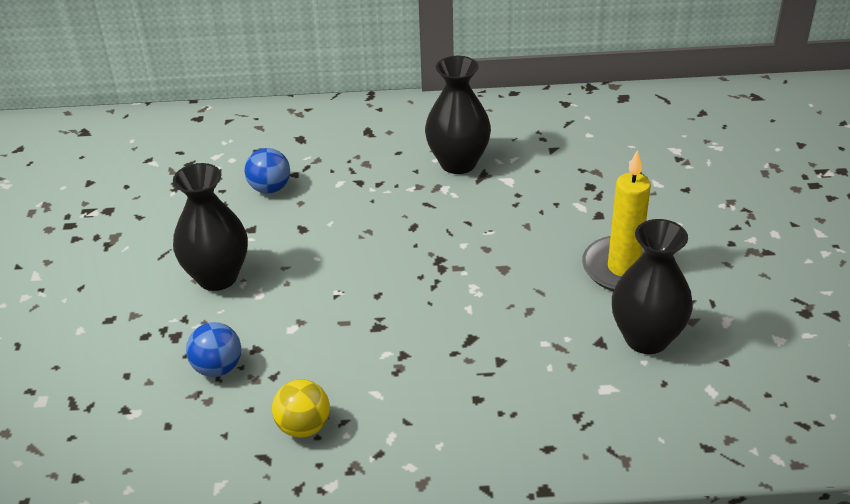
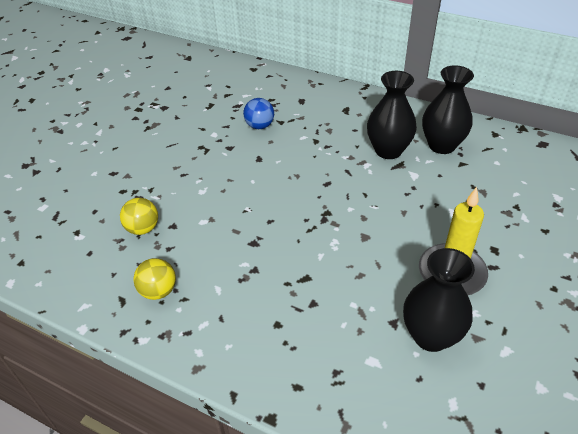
camera: 30 degrees right, 5 degrees up
(217, 277) = (188, 170): black vase -> black vase (442, 145)
(217, 368) = (143, 228): blue ball -> yellow ball

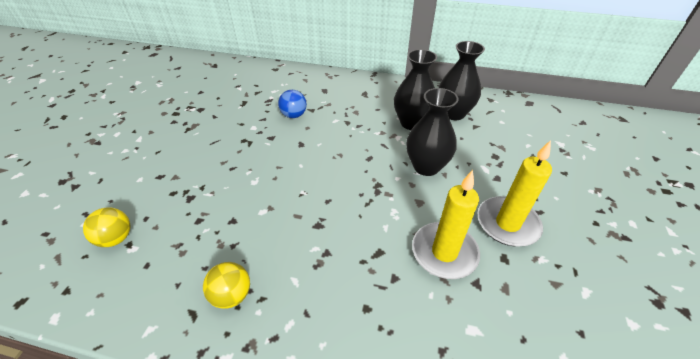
camera: 15 degrees left, 0 degrees up
(143, 228) = (201, 228): yellow ball -> yellow ball (116, 238)
(371, 289) = (444, 252): none -> yellow candle
(431, 336) = (515, 290): black vase -> black vase (426, 166)

